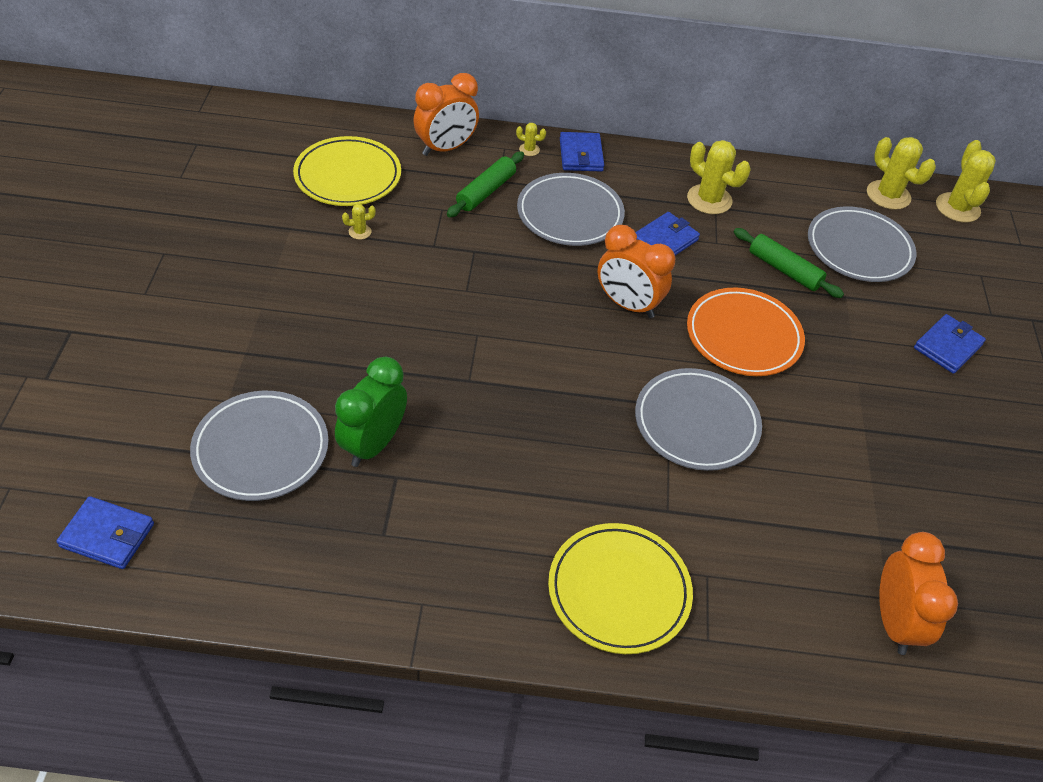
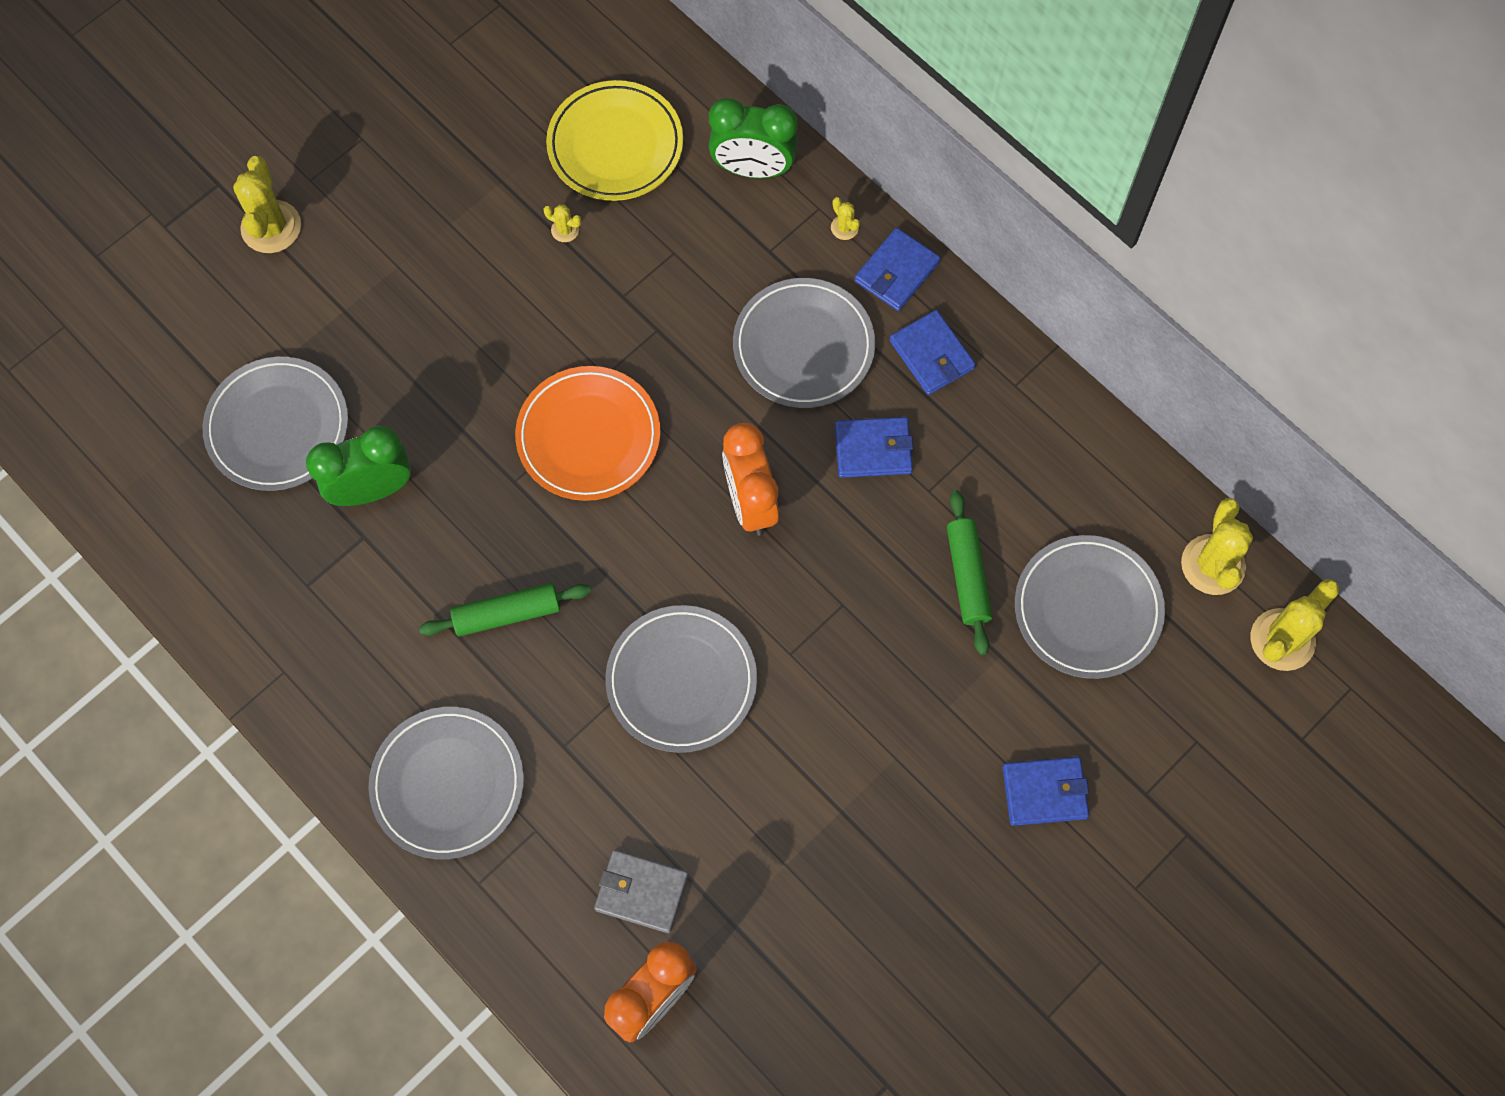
camera: 45 degrees right, 20 degrees up
(107, 535) = (102, 427): blue wallet -> blue wallet (931, 355)
(445, 148) = (753, 168): orange clock -> green clock
(486, 191) = (741, 258): green rolling pin -> green rolling pin (507, 614)
(619, 591) = (448, 784): yellow plate -> grey plate
(709, 199) = (982, 429): yellow cactus -> yellow cactus (271, 227)
(743, 336) = (832, 622): orange plate -> orange plate (588, 436)
(812, 562) = (641, 892): none -> grey wallet

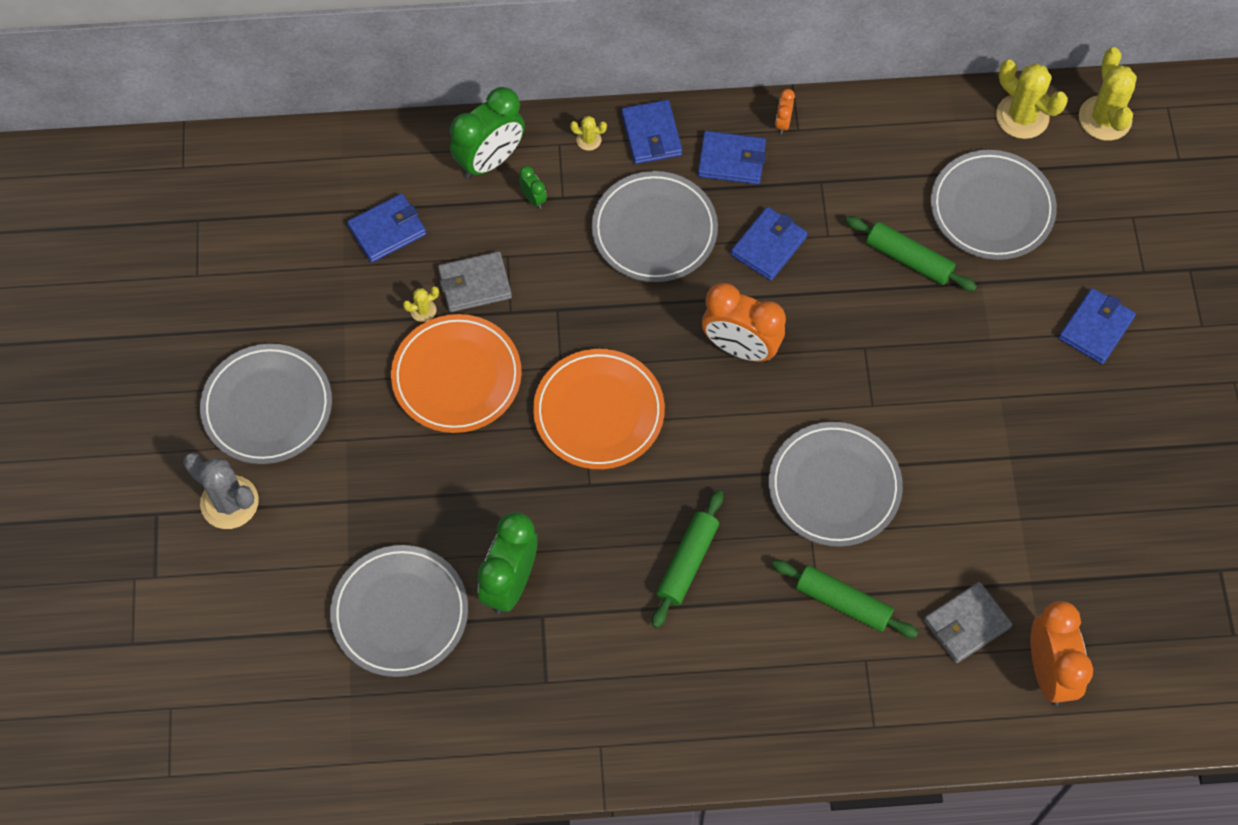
camera: 50 degrees left, 5 degrees down
(271, 227) = (229, 502): yellow cactus -> grey cactus
(448, 784) = (783, 694): grey plate -> grey plate (267, 407)
(526, 302) = (457, 377): none -> orange plate
(574, 770) = (843, 603): none -> green rolling pin
(615, 145) = (387, 230): yellow plate -> blue wallet
(624, 249) = (475, 284): none -> grey wallet
(747, 229) = (533, 198): none -> green clock
(1010, 368) = (783, 123): none -> orange clock

